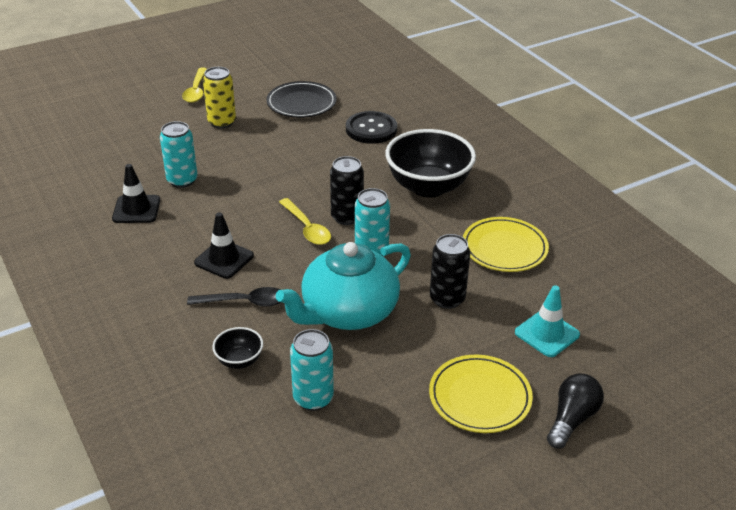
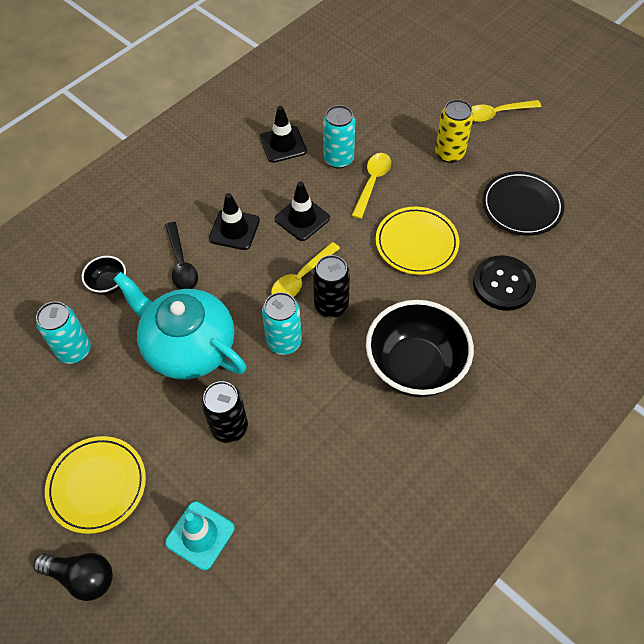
camera: 75 degrees right, 20 degrees up
(225, 168) = (372, 183): none -> yellow spoon
(238, 215) = (302, 218): none -> black traffic cone
(504, 248) = (330, 468): yellow plate -> yellow plate (416, 243)

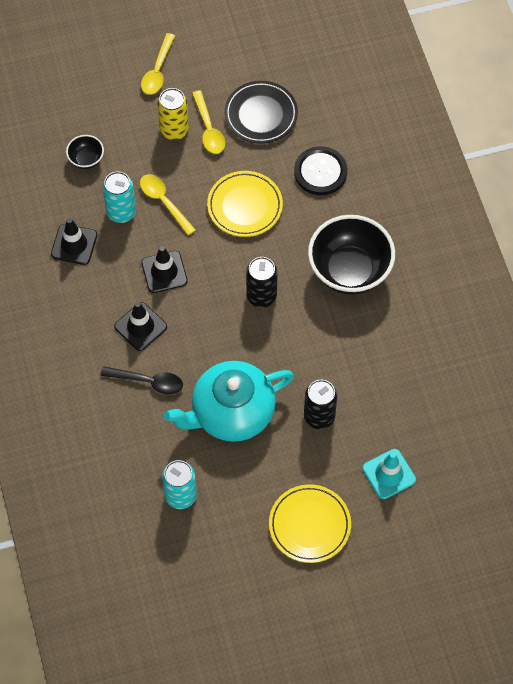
camera: 60 degrees left, 5 degrees up
(82, 577) = (373, 562): black light bulb -> none
(108, 284) = (131, 445): black bowl -> black bowl (86, 159)
(284, 342) = (271, 344): turquoise can -> none
(301, 278) = (222, 302): yellow spoon -> yellow spoon (208, 129)

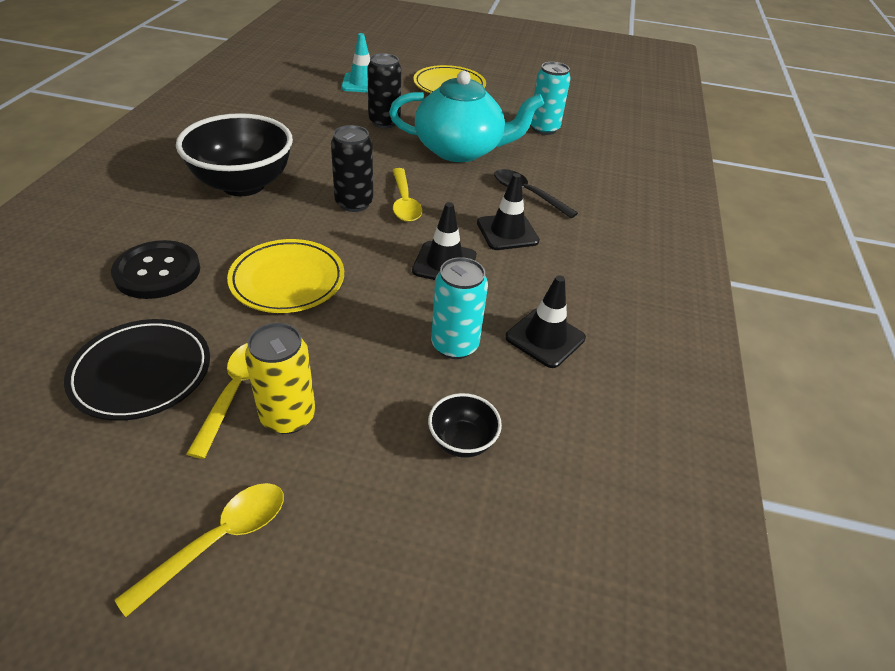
camera: 155 degrees left, 20 degrees down
(164, 202) = (386, 330): yellow spoon -> yellow spoon (404, 202)

